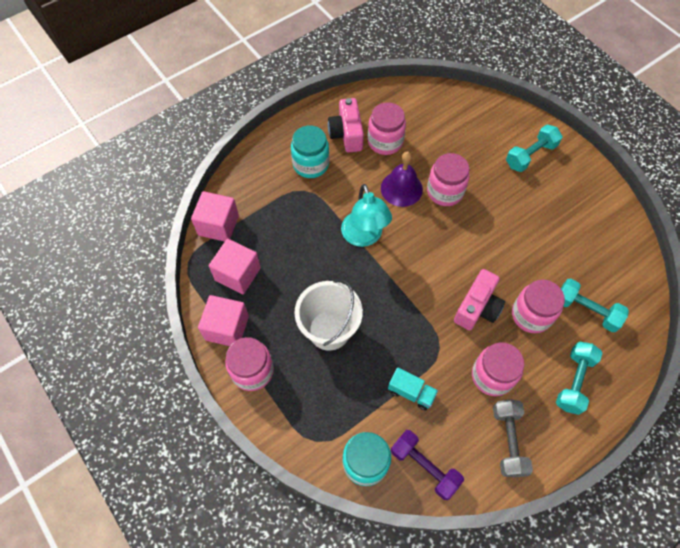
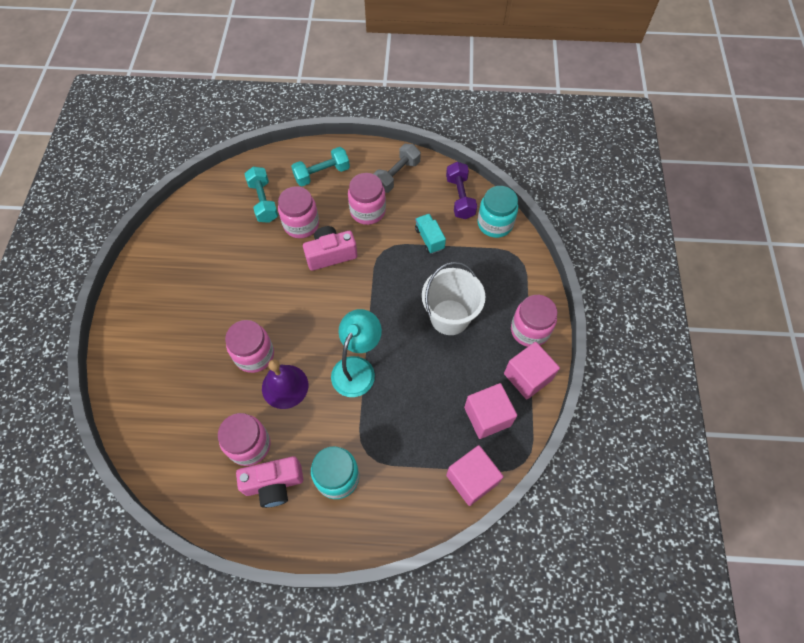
camera: 140 degrees left, 0 degrees up
(346, 134) = (274, 484): pink camera -> pink camera turned 45 degrees clockwise
(530, 155) = (153, 331): turquoise dumbbell -> none

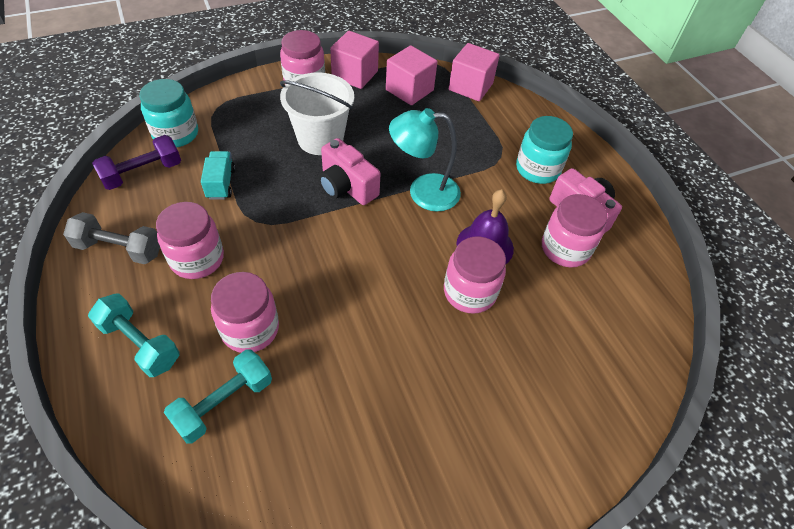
camera: 120 degrees left, 10 degrees down
(330, 254) = (287, 273): pink camera -> pink camera (346, 186)
(429, 239) = (221, 183): turquoise truck -> turquoise truck turned 135 degrees clockwise

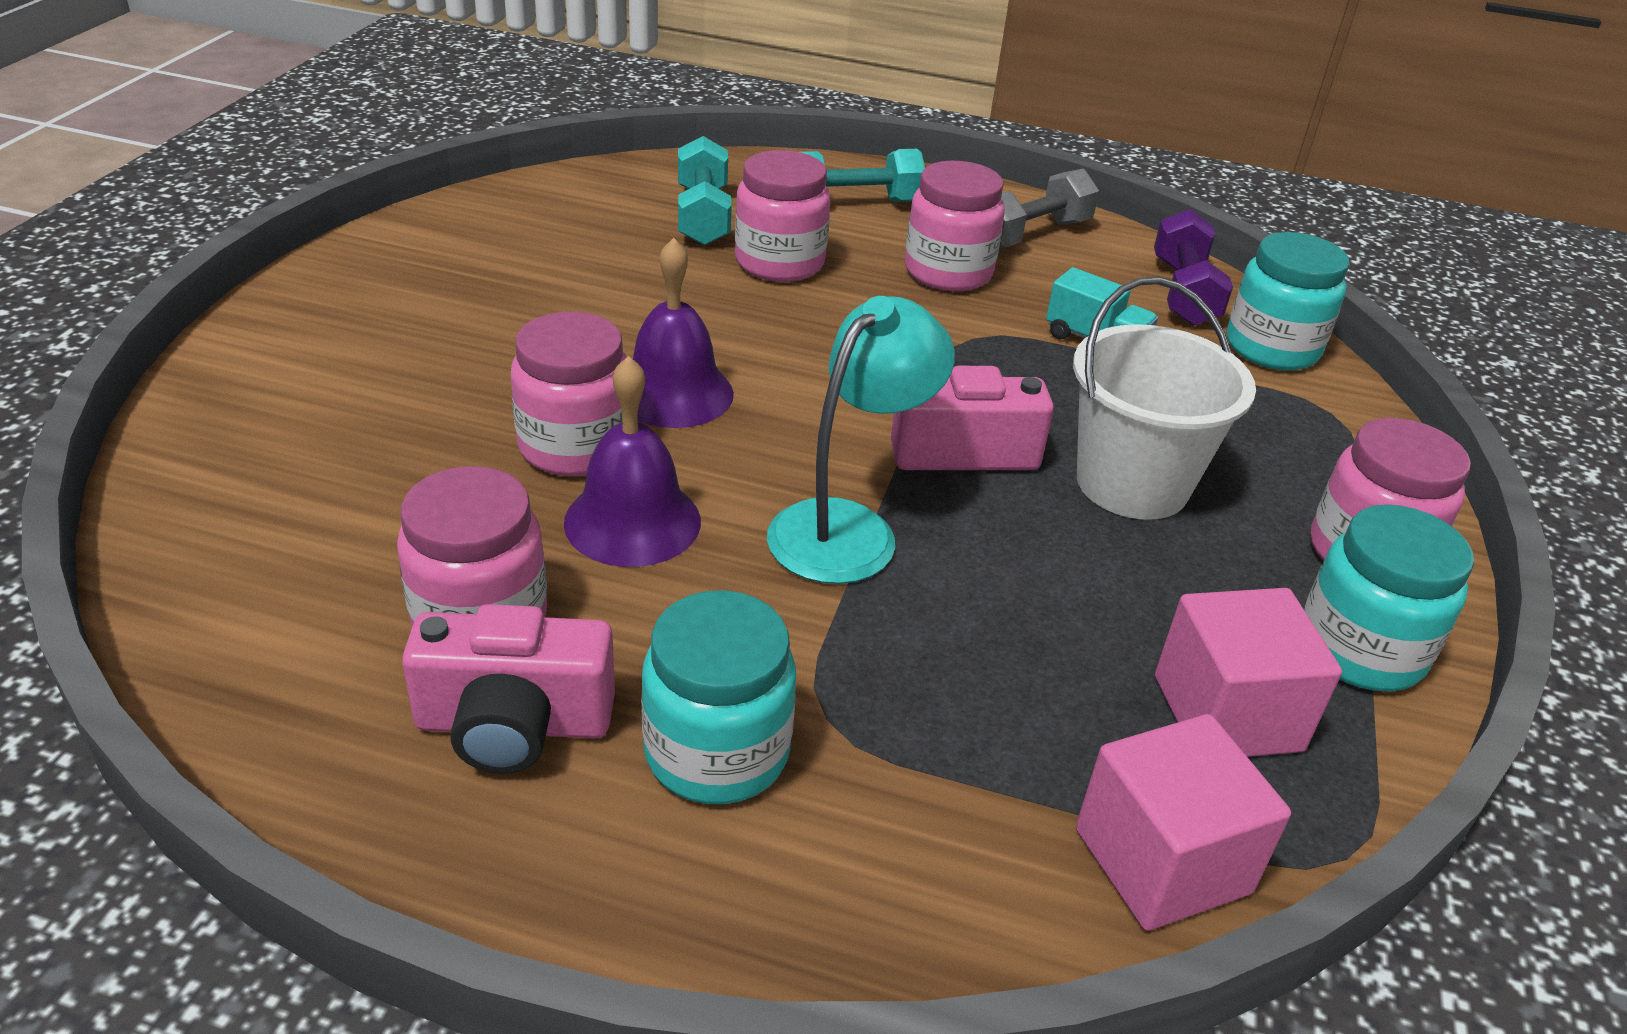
camera: 130 degrees right, 15 degrees down
(355, 74) = (1360, 650): pink cube -> turquoise jar
(403, 289) = (673, 393): none -> purple bell

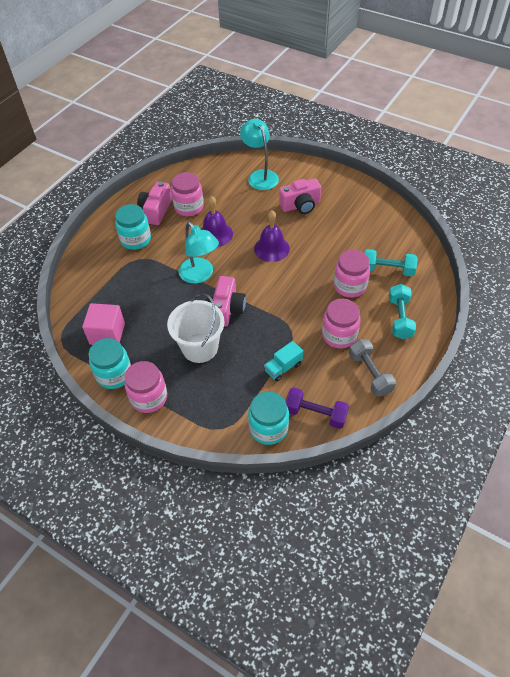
camera: 110 degrees right, 15 degrees up
(278, 452) = (260, 176): none -> turquoise lamp
(455, 353) = (300, 205): none -> pink camera
(575, 447) = (250, 226): pink jar -> none
(1162, 861) = (76, 305): pink cube -> none

